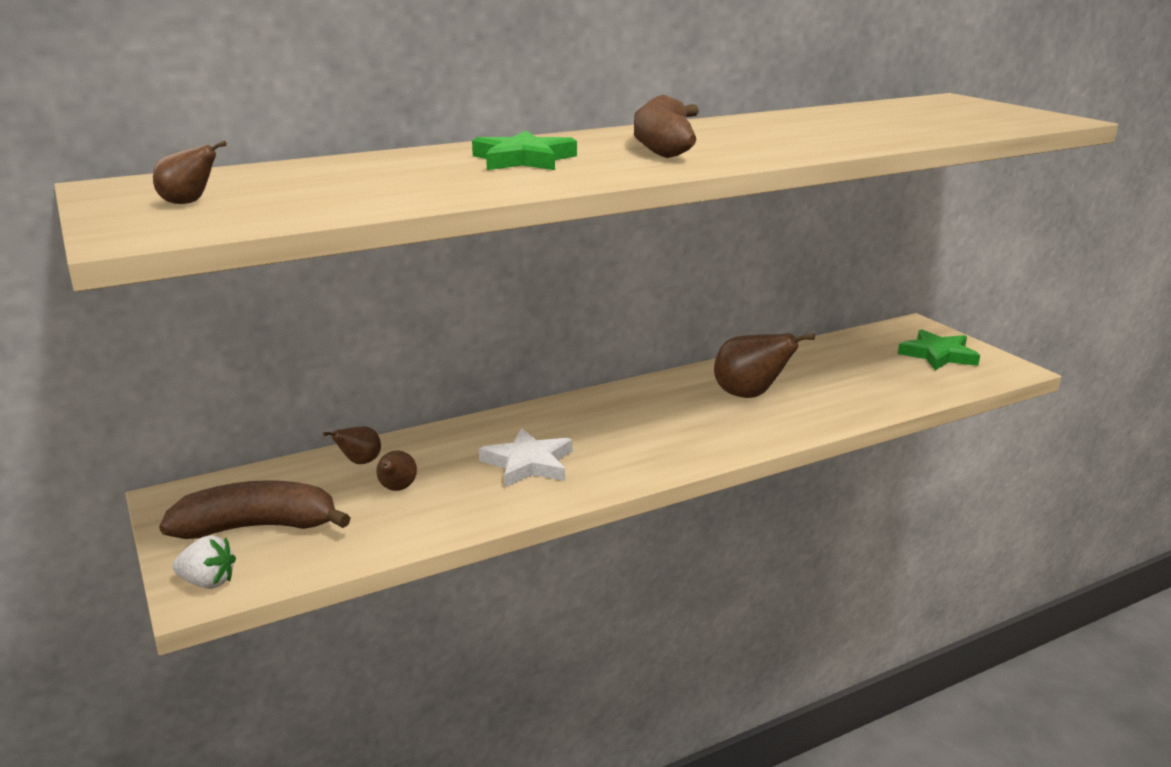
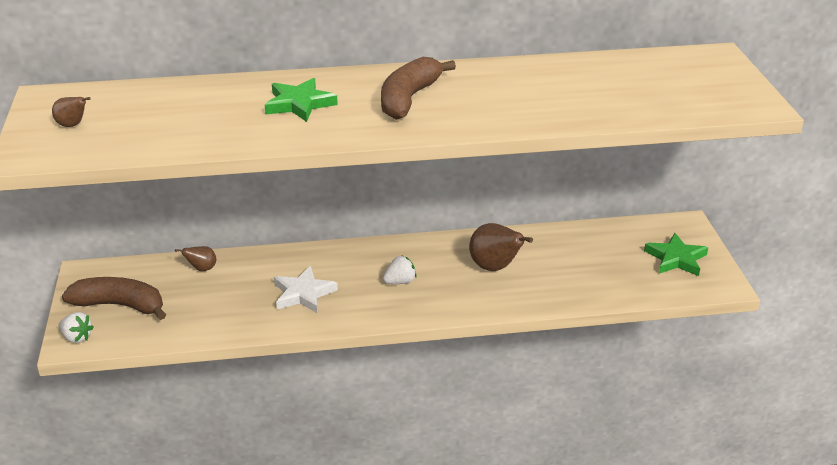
camera: 20 degrees right, 10 degrees up
(396, 489) = (212, 295): brown pear -> none
(647, 428) = (400, 282): none -> white strawberry

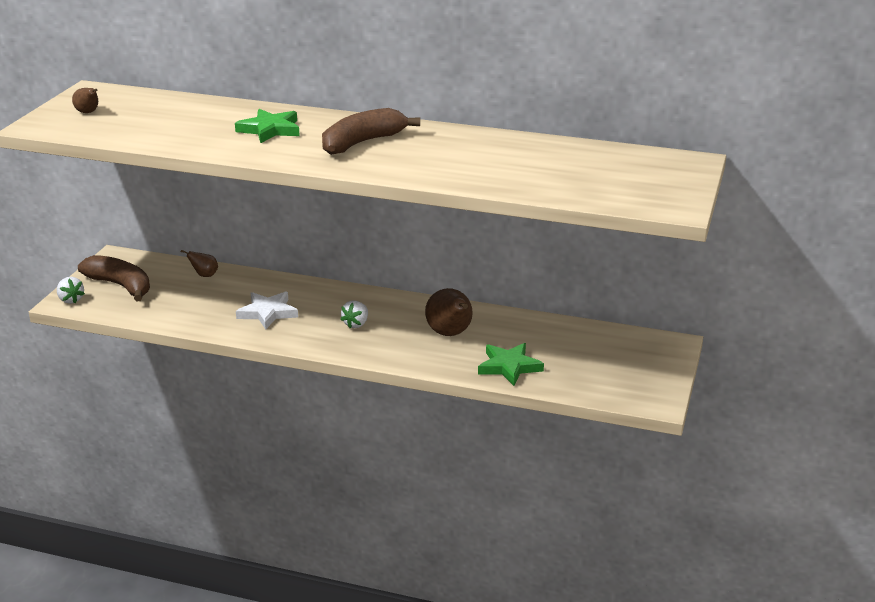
camera: 25 degrees right, 5 degrees down
(400, 282) = (356, 324): white strawberry -> white strawberry turned 120 degrees clockwise
(676, 258) = (631, 369): green star -> green star (509, 366)

